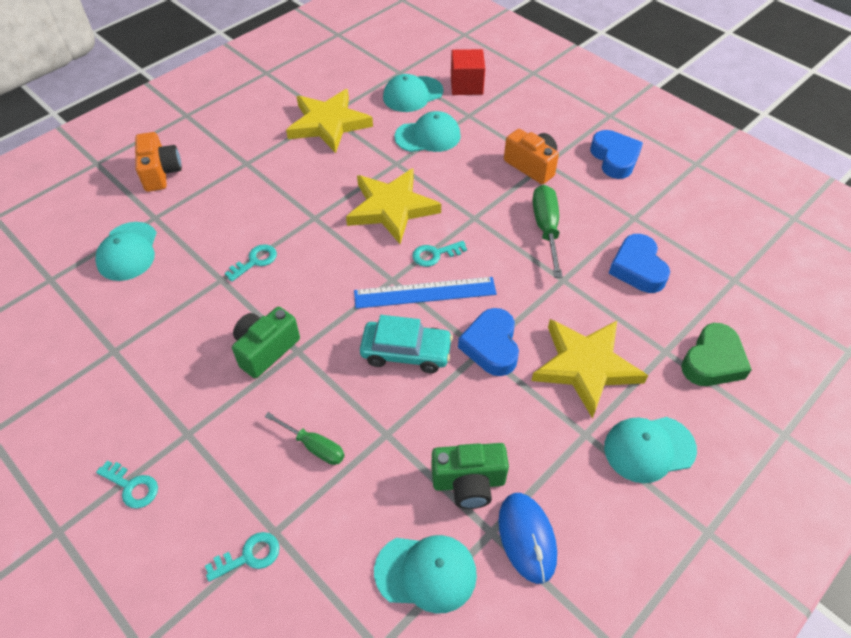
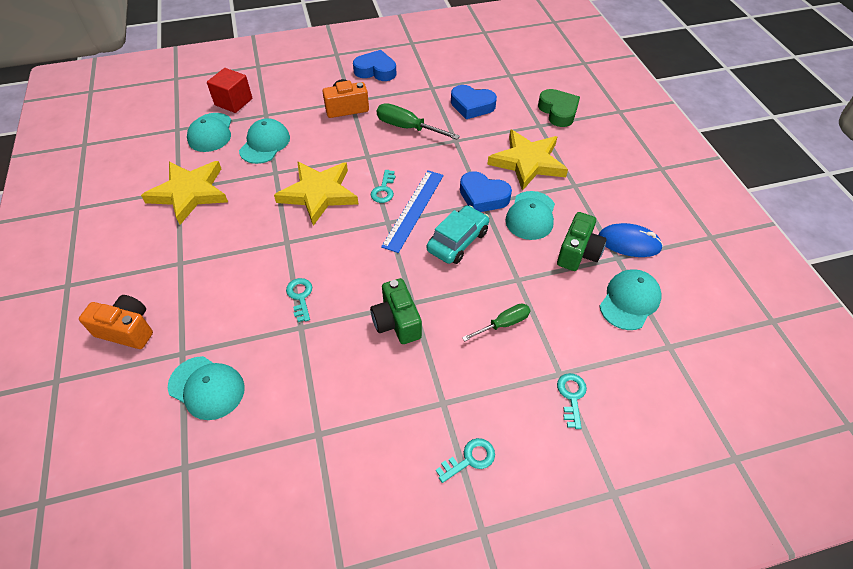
camera: 60 degrees left, 0 degrees up
(649, 448) = (599, 164): turquoise cap -> turquoise cap (531, 215)

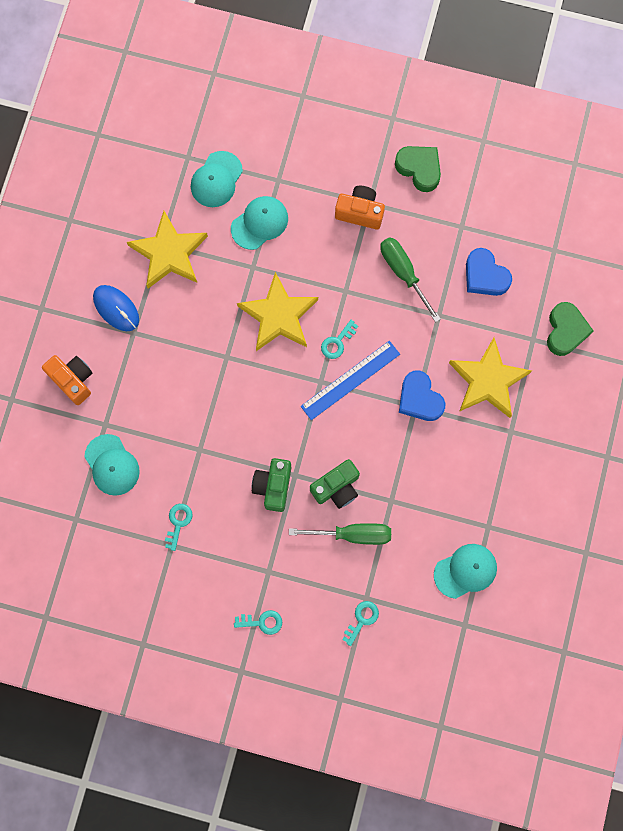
camera: 30 degrees right, 25 degrees up
(233, 102) = (255, 143): red cube -> none
(300, 296) = (212, 420): turquoise key -> turquoise key (178, 523)
(376, 71) = (419, 169): blue heart -> green heart
(458, 241) = (367, 435): turquoise car -> none
(503, 324) = (352, 534): green screwdriver -> green screwdriver, size x1.54
(531, 215) = (447, 443): turquoise cap -> none
(578, 253) = (459, 504): green camera -> green camera (336, 487)
(629, 243) = (510, 518): blue mouse -> blue mouse (116, 308)

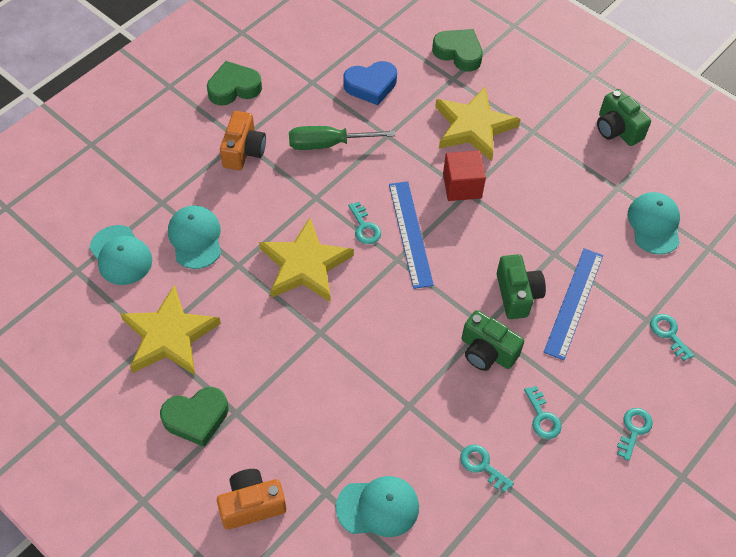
camera: 65 degrees left, 20 degrees down
(116, 308) = (196, 418): blue mouse -> green heart
(238, 550) = (542, 417): none -> turquoise key
(352, 534) = (573, 302): green screwdriver -> blue ruler
(360, 212) = (244, 151): orange camera -> orange camera turned 150 degrees clockwise
(419, 399) = (462, 186): blue heart -> red cube
(554, 502) = (617, 129): none -> green camera

